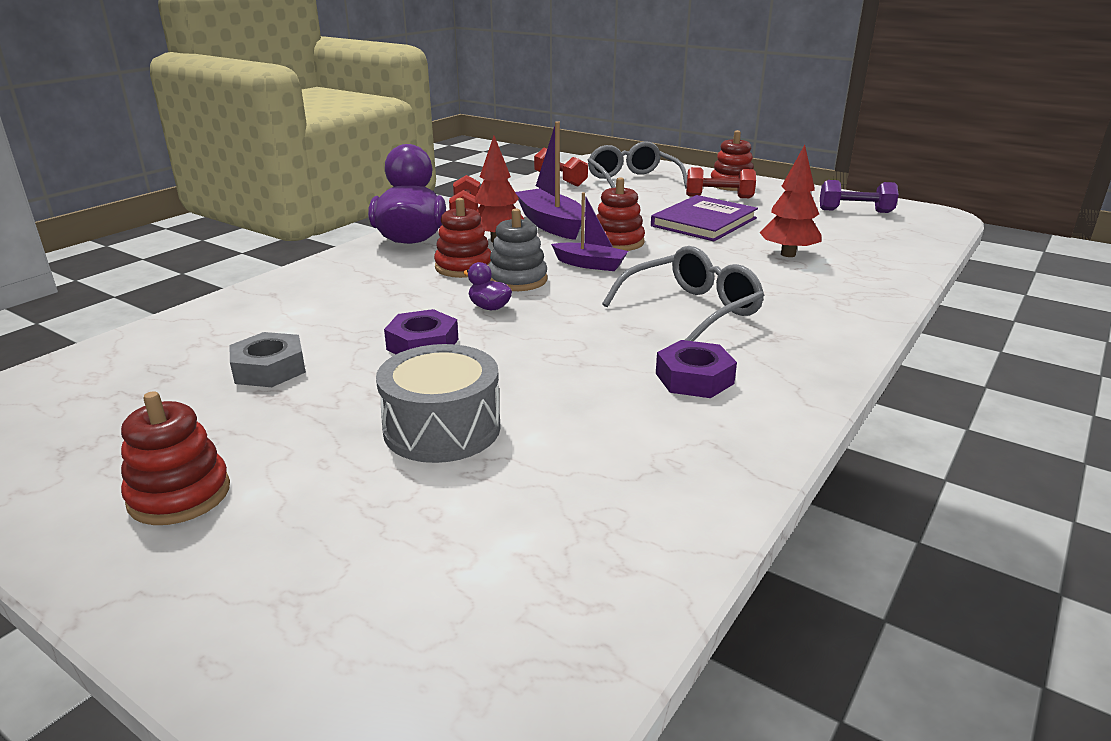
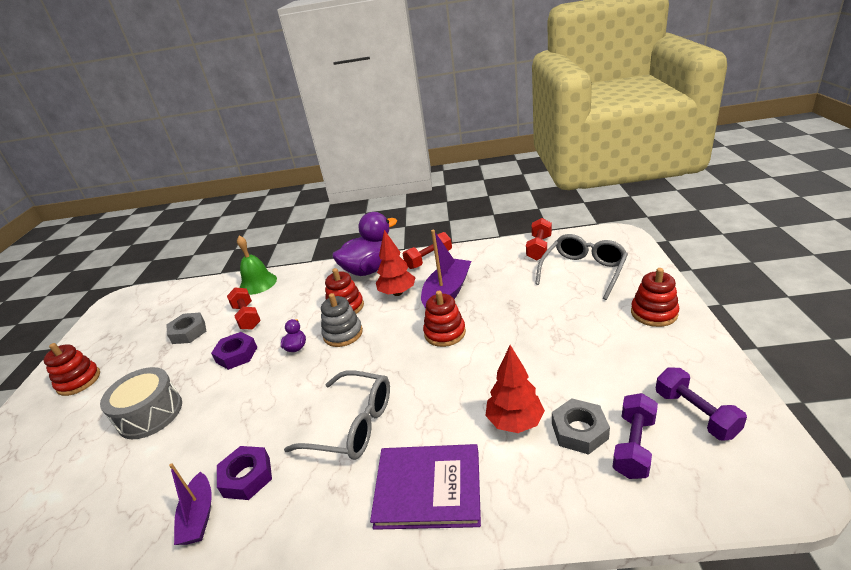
camera: 60 degrees right, 5 degrees up
(259, 299) = (258, 283): none -> green bell
(590, 264) = (393, 344): purple boat -> purple boat (199, 516)
(703, 222) = (535, 346): purple book -> purple book (428, 488)
(719, 197) = (609, 323): red dumbbell -> red dumbbell (247, 317)
(828, 241) = (579, 431): none -> grey nut
(864, 233) = (634, 446): none -> purple dumbbell

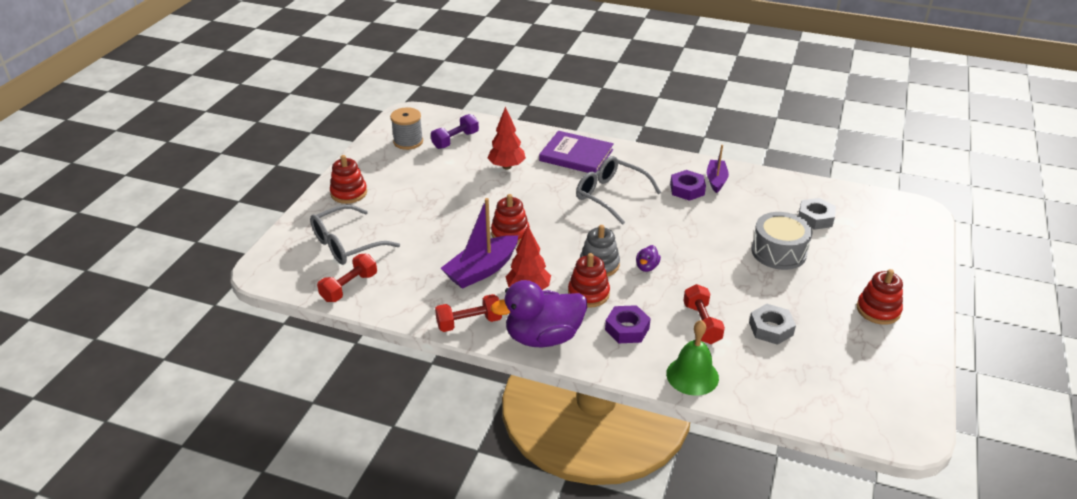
camera: 165 degrees left, 5 degrees up
(236, 355) = (707, 280): purple nut -> purple nut (627, 329)
(579, 431) = (475, 153): grey nut -> grey nut (815, 218)
(695, 414) = (408, 142): purple dumbbell -> grey spool

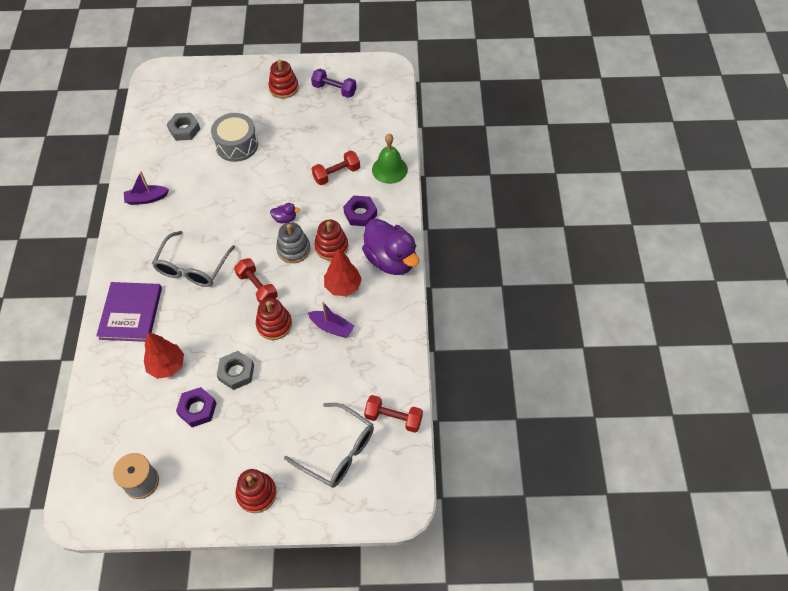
camera: 110 degrees left, 20 degrees up
(455, 140) = (127, 434): purple dumbbell -> purple dumbbell (334, 90)
(469, 323) = (397, 312): red dumbbell -> red dumbbell (257, 287)
(481, 270) = (332, 327): purple boat -> purple boat, size x0.62
(687, 189) = (167, 215): purple nut -> purple nut (197, 409)
(771, 328) = (326, 138): grey nut -> grey nut (236, 372)

